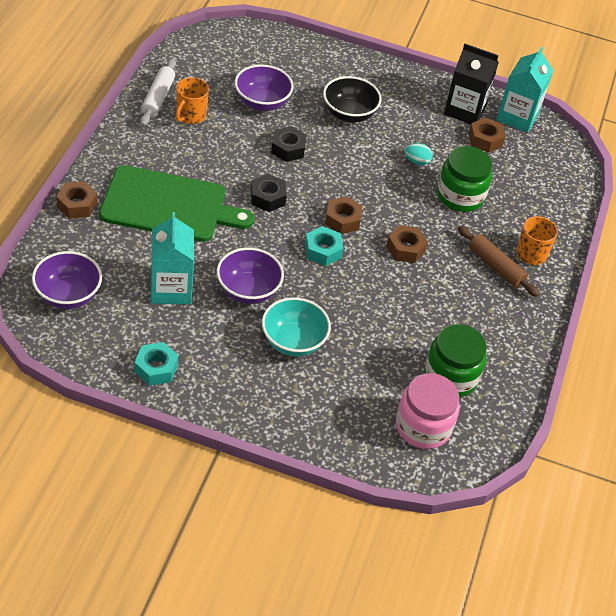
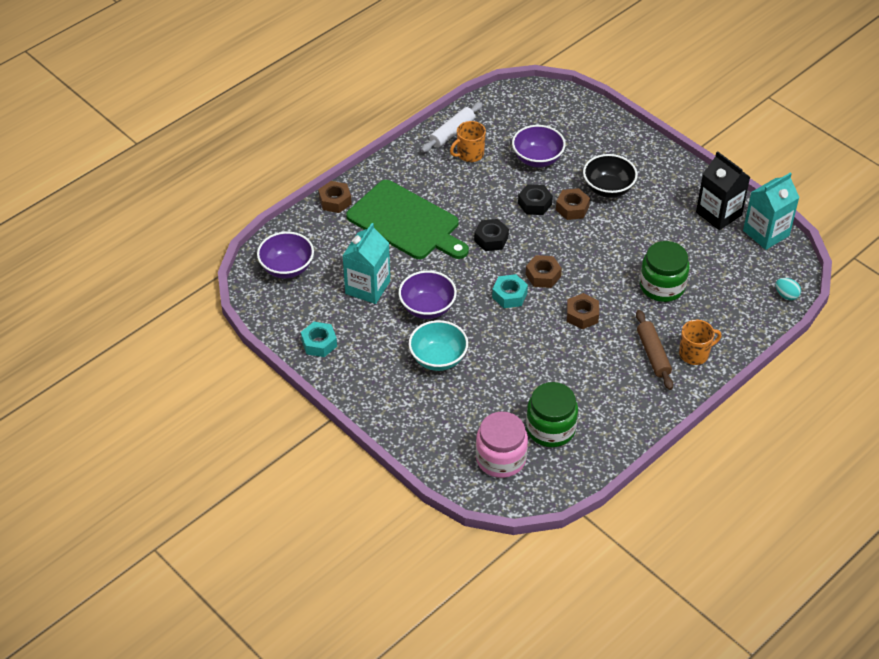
camera: 35 degrees right, 0 degrees up
(417, 161) = (642, 246): turquoise egg -> turquoise egg (786, 295)
(485, 139) = (720, 245): brown nut -> brown nut (572, 208)

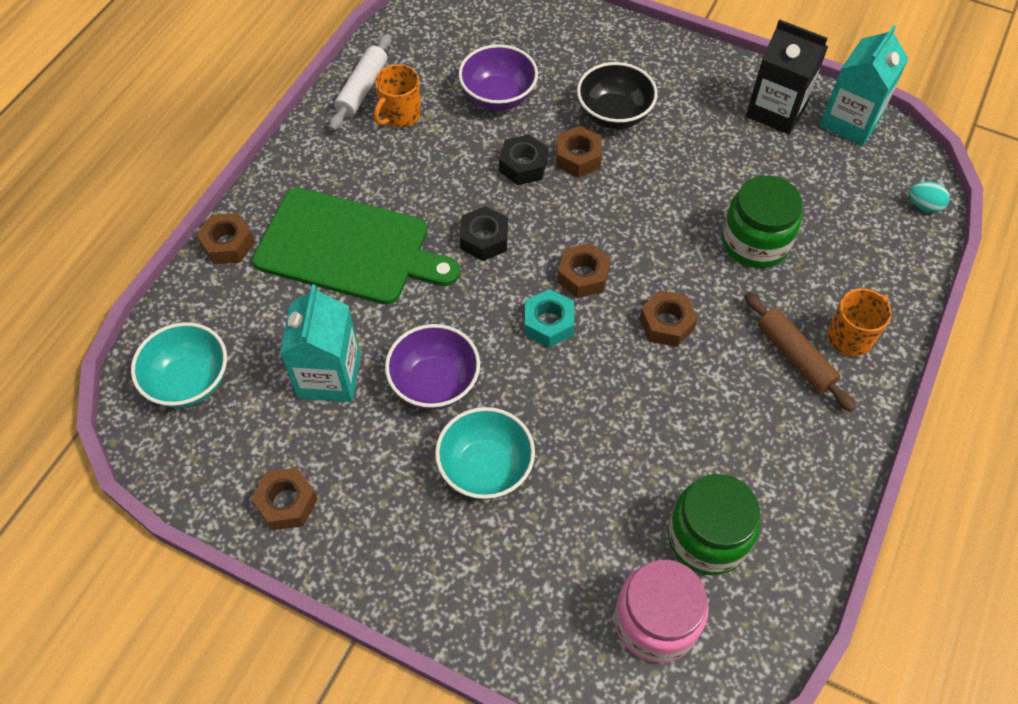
camera: 20 degrees left, 10 degrees up
(287, 268) = (189, 381): purple bowl -> turquoise bowl
(319, 343) = (287, 503): turquoise nut -> brown nut

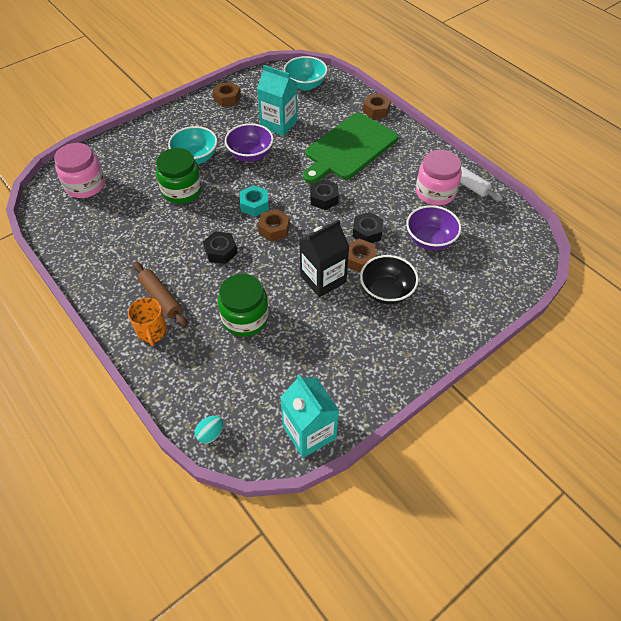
camera: 115 degrees right, 5 degrees down
(400, 115) = (435, 192): orange mug -> pink jar
(666, 324) = (221, 251): brown nut -> black nut
(707, 538) = (102, 217): green jar -> green jar (182, 191)
(776, 110) = (344, 388): black carton -> black carton (323, 279)
(794, 356) = (161, 298): brown rolling pin -> brown rolling pin turned 60 degrees clockwise

